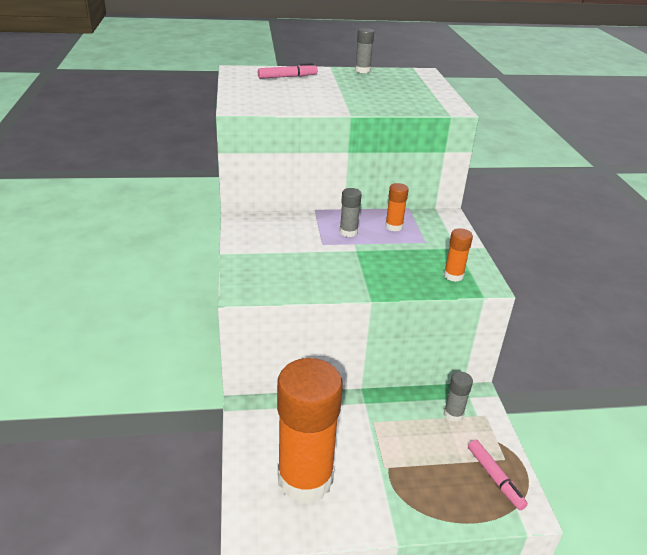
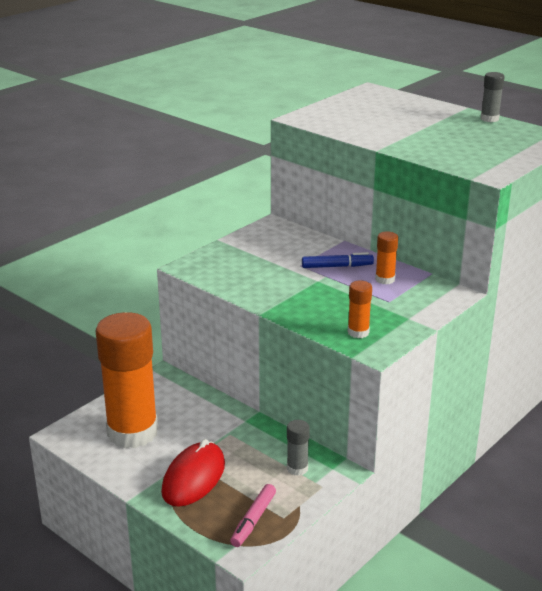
camera: 50 degrees right, 5 degrees down
(287, 77) = (400, 106): pink marker -> none
(348, 232) = (337, 266): grey glue stick -> blue marker
(409, 479) = (193, 478): none -> red mouse

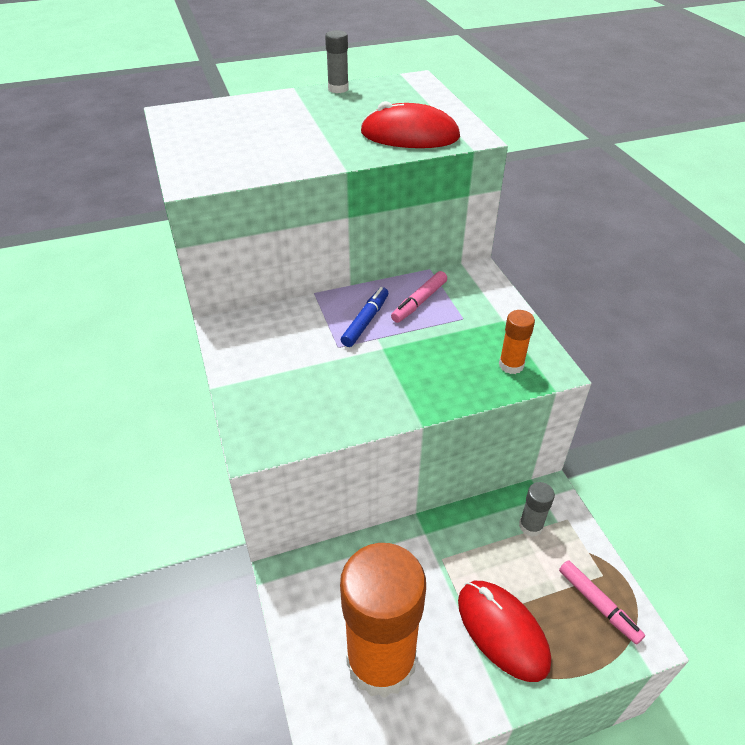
camera: 60 degrees left, 15 degrees up
(385, 279) = (419, 302): orange glue stick -> pink marker
(456, 155) = (410, 135): none -> red mouse

